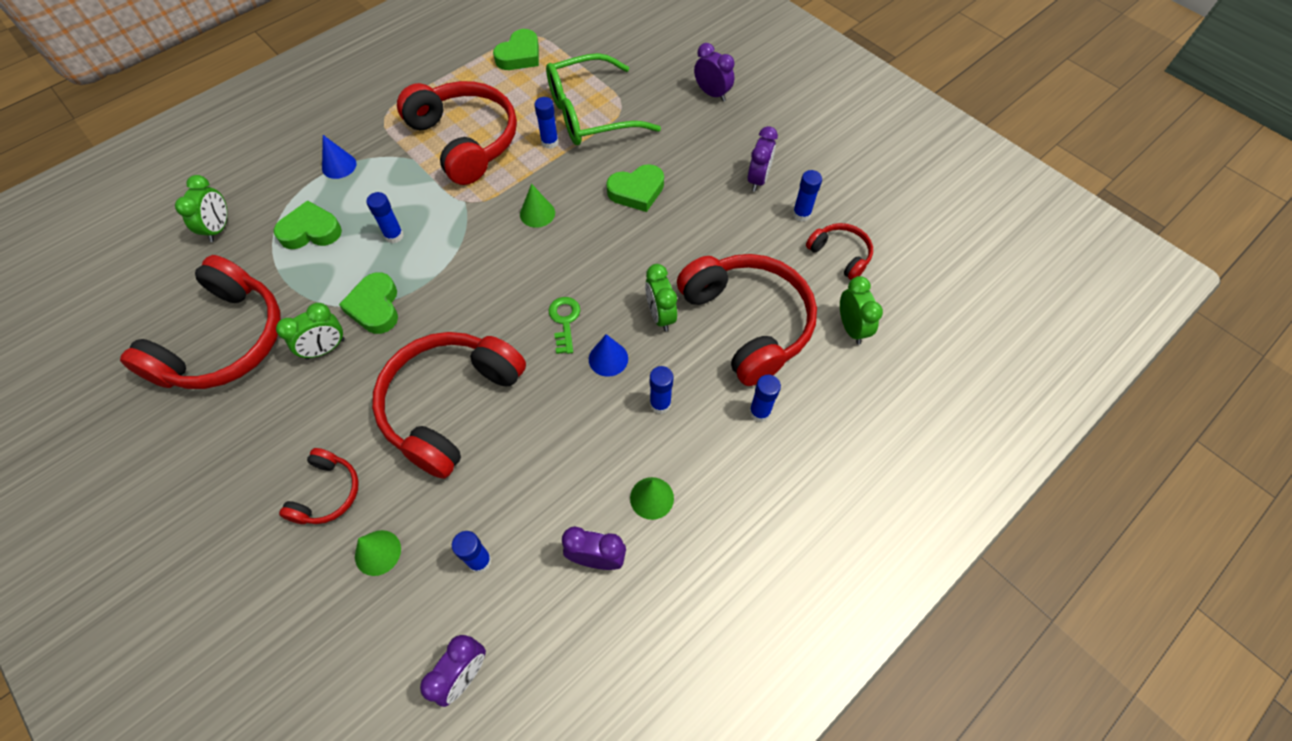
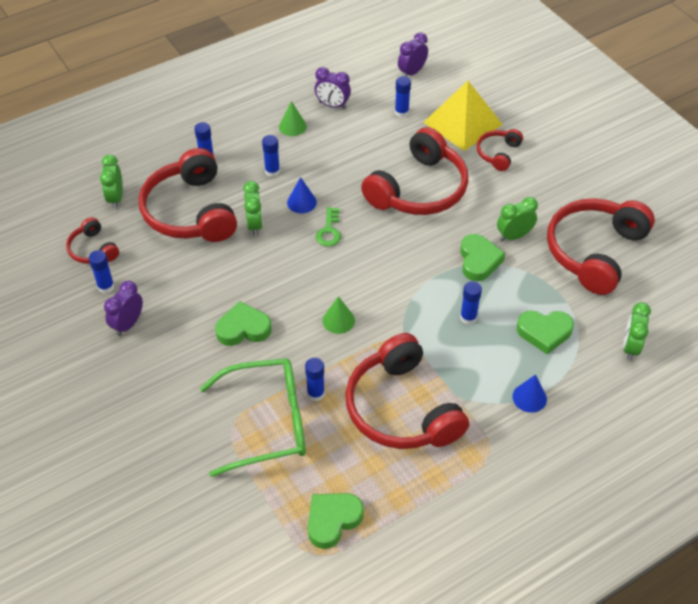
camera: 170 degrees left, 10 degrees down
(378, 552) = (462, 123): green cone -> yellow pyramid
(712, 94) = (129, 429): purple clock -> none

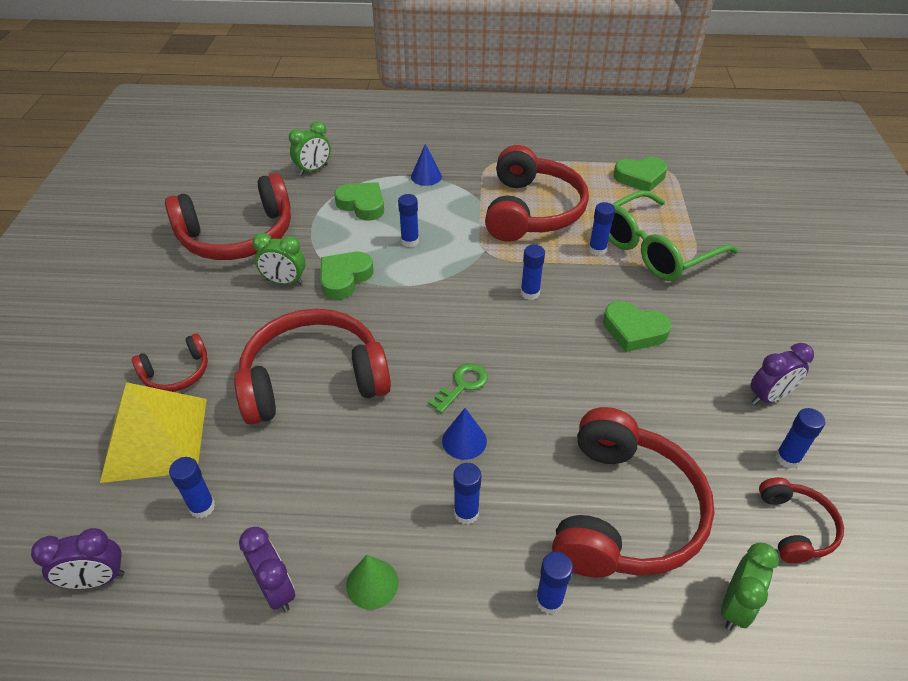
camera: 145 degrees left, 5 degrees down
(255, 225) = (546, 441): green clock -> none
(267, 422) = (655, 249): green glasses -> green glasses turned 60 degrees counterclockwise
(338, 320) = (530, 293): green cone -> blue glue stick

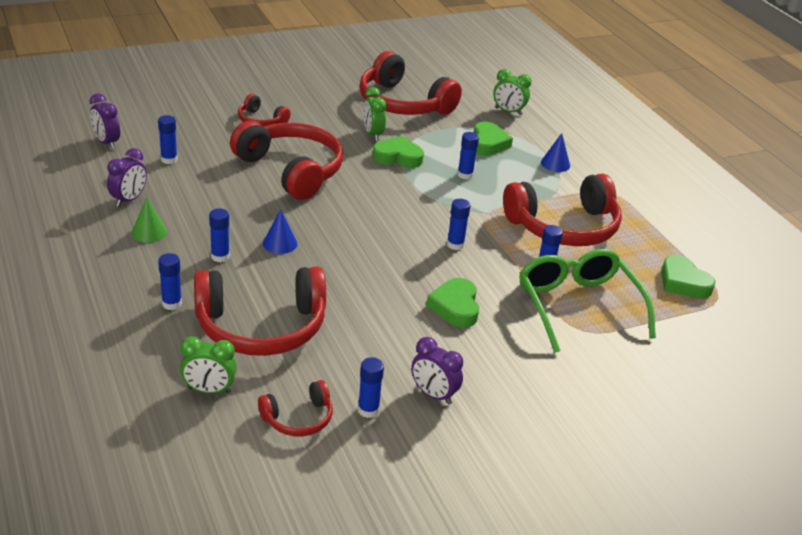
camera: 60 degrees right, 10 degrees down
(155, 439) = (206, 129): yellow pyramid -> none
(462, 385) = (330, 232): green key -> none
(655, 249) = (578, 306): green glasses -> green glasses turned 45 degrees clockwise

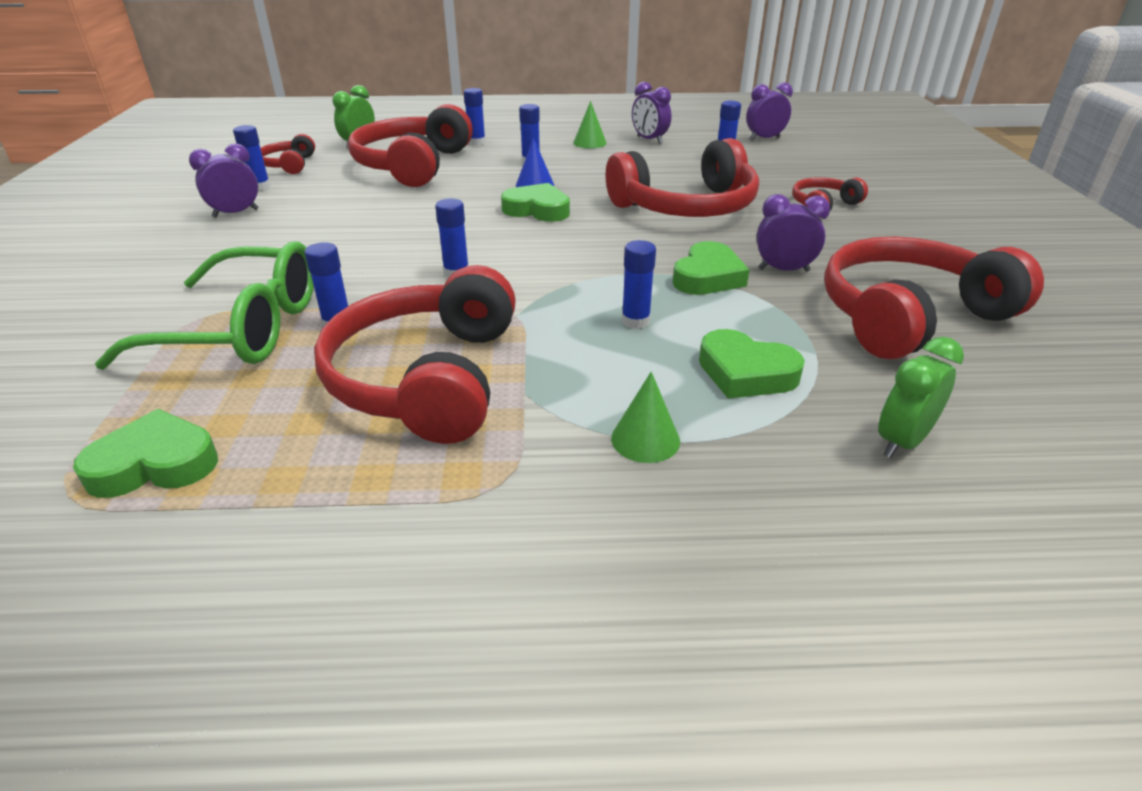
camera: 115 degrees right, 0 degrees up
(373, 134) = (783, 270): green clock -> purple clock
(455, 307) = (340, 248): green heart -> green heart (537, 210)
(555, 164) = (645, 439): blue cone -> green cone

